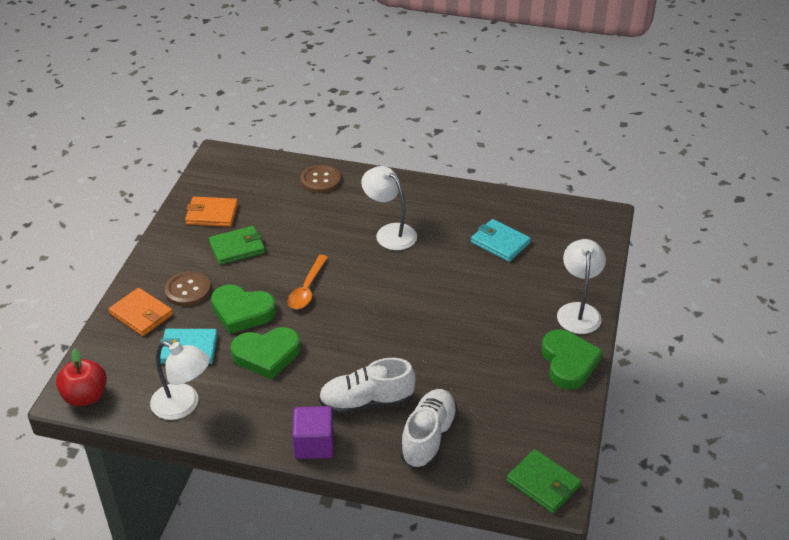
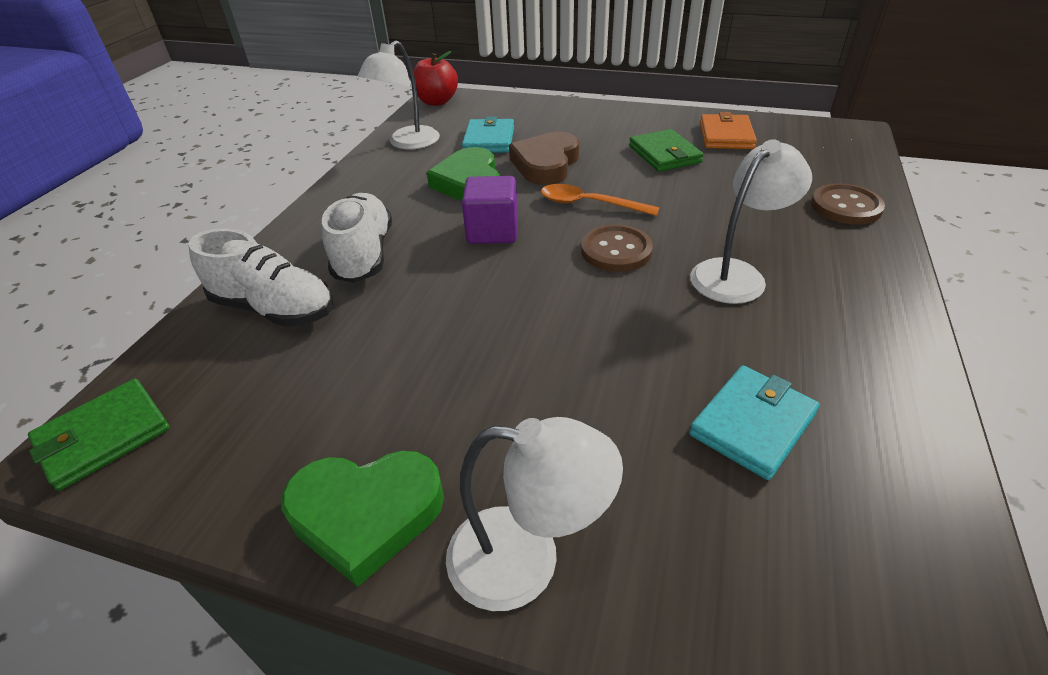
camera: 95 degrees right, 0 degrees up
(141, 314) = (545, 114): orange wallet -> none
(188, 290) = (583, 132): brown button -> brown button (616, 250)
(242, 312) = (546, 164): green heart -> brown heart
(314, 444) = (314, 218): purple cube -> purple cube (492, 231)

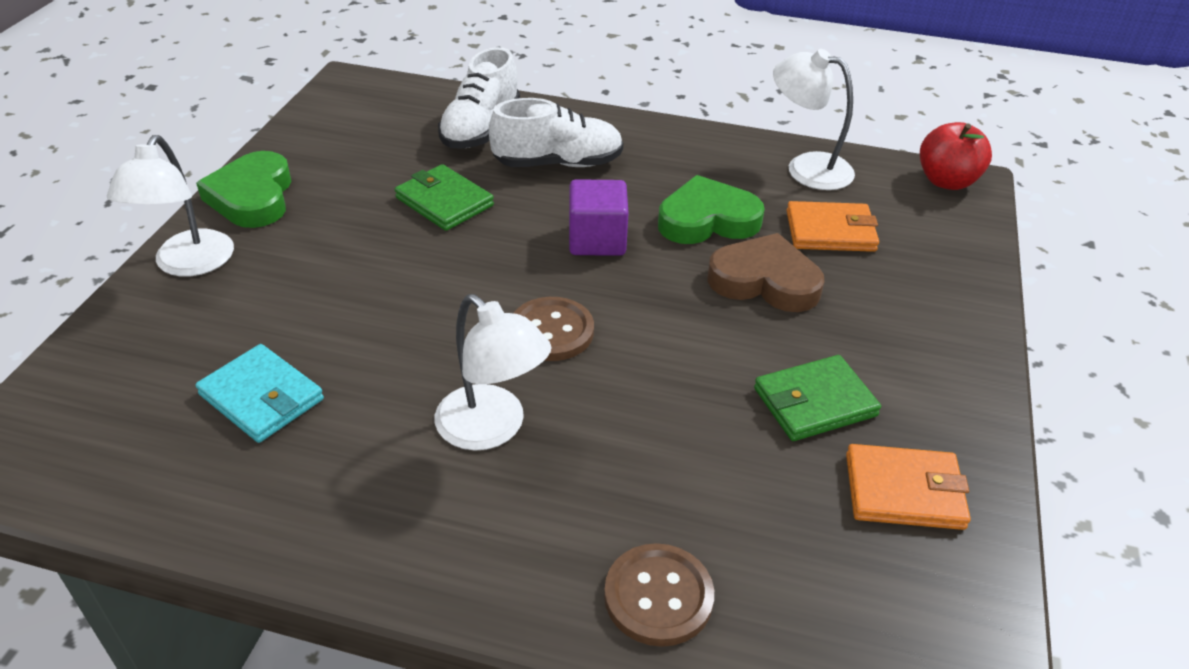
camera: 85 degrees right, 0 degrees up
(104, 436) = (357, 90): green wallet -> green wallet (444, 202)
(489, 140) = (830, 231): turquoise wallet -> orange wallet
(589, 204) = (658, 315): orange spoon -> none

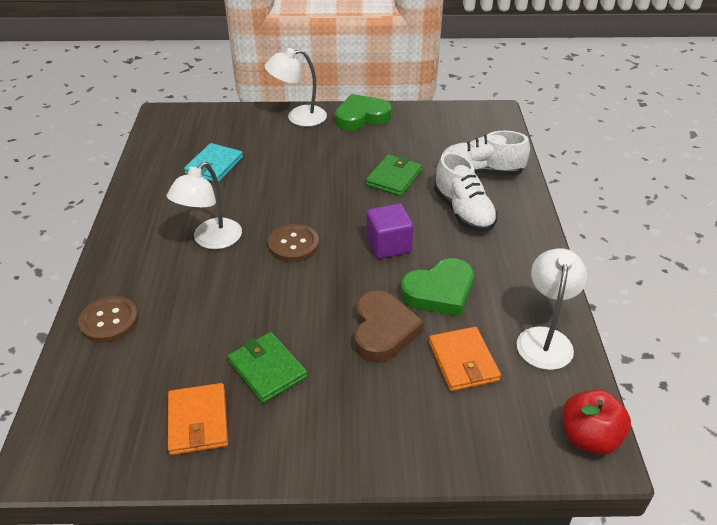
camera: 75 degrees right, 0 degrees up
(707, 220) = (439, 292): green heart -> green heart turned 90 degrees clockwise

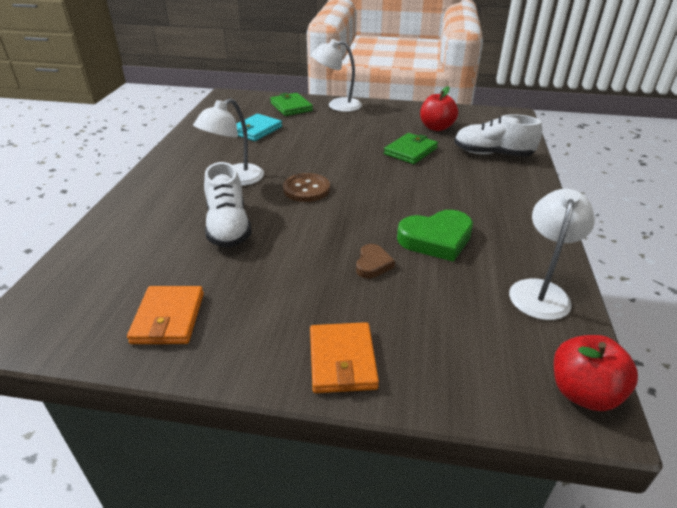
camera: 10 degrees right, 5 degrees down
(109, 321) = (122, 227): brown button -> none
(267, 369) = (250, 283): green wallet -> green wallet (291, 107)
(361, 117) = (391, 109): green heart -> none
(383, 331) = (373, 264): brown heart -> brown heart, size x0.55
(388, 245) = (394, 198): purple cube -> none
(416, 140) = (436, 127): none -> red apple
(463, 212) = (471, 181): white shoe -> white shoe (228, 227)
(463, 361) = (449, 300): orange wallet -> orange wallet (342, 360)

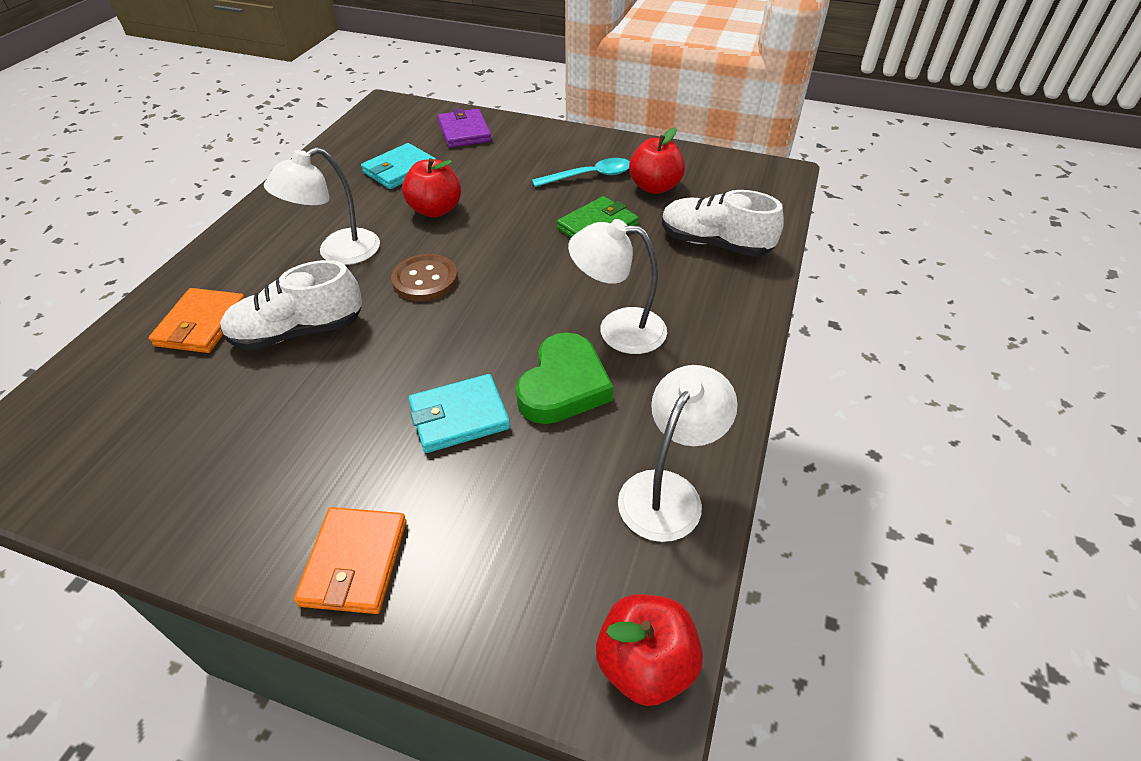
camera: 10 degrees right, 10 degrees up
(168, 318) = (171, 466): orange wallet -> orange wallet (201, 324)
(228, 227) = (298, 331): white shoe -> white shoe turned 75 degrees clockwise
(291, 107) = (464, 132): green wallet -> purple wallet
(293, 150) = (435, 210): none -> red apple
(337, 105) = (530, 134): white lamp -> white lamp (618, 329)
(373, 264) = (459, 416): brown heart -> turquoise wallet
(390, 125) = (589, 176): none -> turquoise spoon
(436, 239) = (563, 385): green heart -> green heart turned 60 degrees counterclockwise

